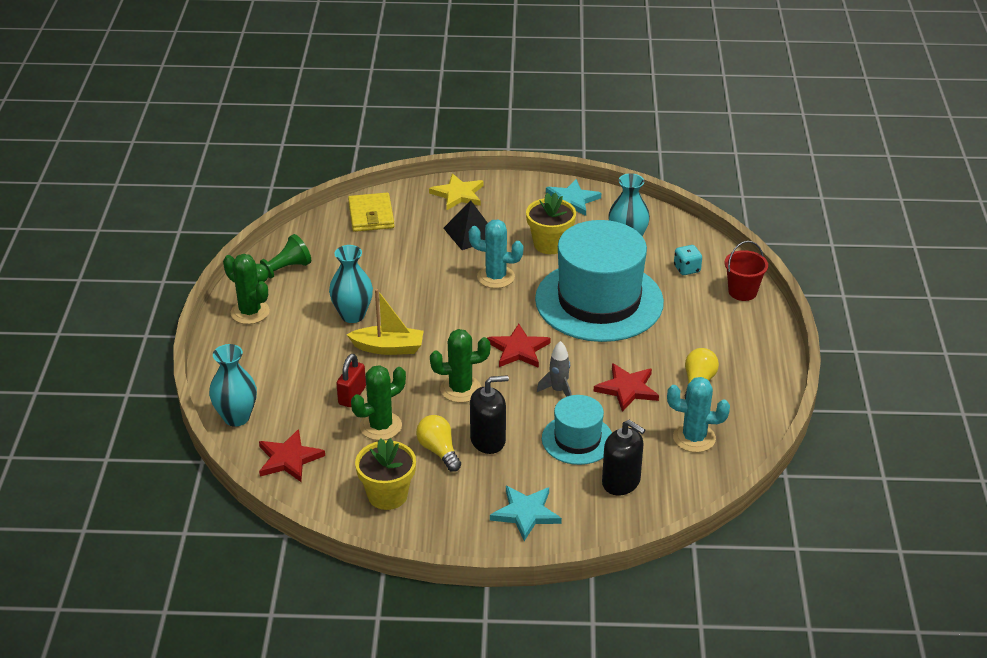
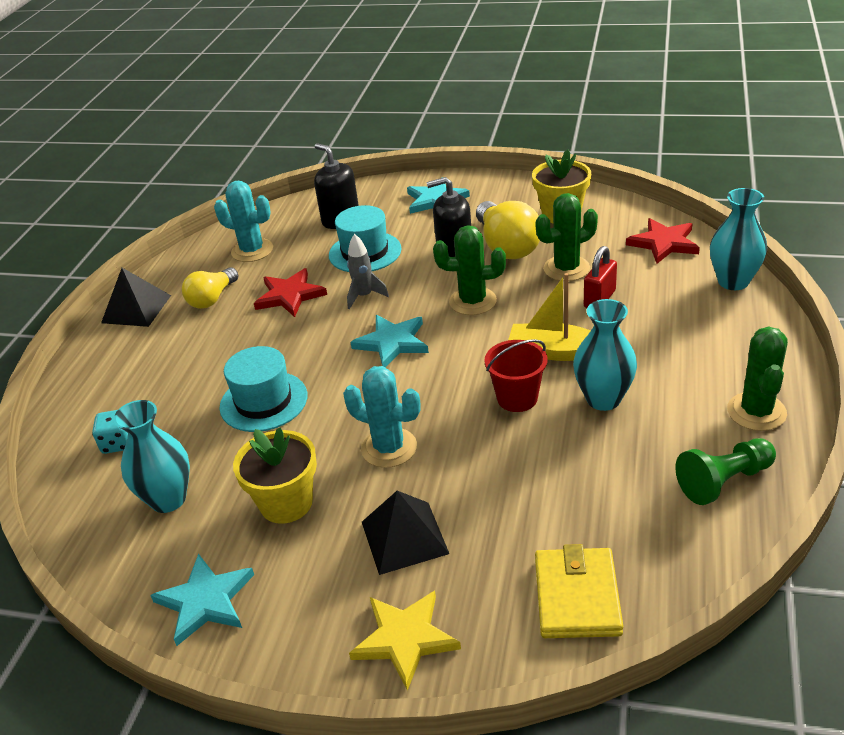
camera: 165 degrees left, 0 degrees up
(250, 312) = (756, 412): green cactus -> green cactus turned 45 degrees clockwise
(439, 451) = (507, 246): yellow light bulb -> yellow light bulb, size x1.57
(518, 349) = (392, 342): red star -> turquoise star
(599, 301) = (263, 401): turquoise hat -> turquoise hat, size x0.51
(742, 292) = (76, 404): red bucket -> red bucket (517, 398)
(761, 370) = (136, 309): none -> black pyramid

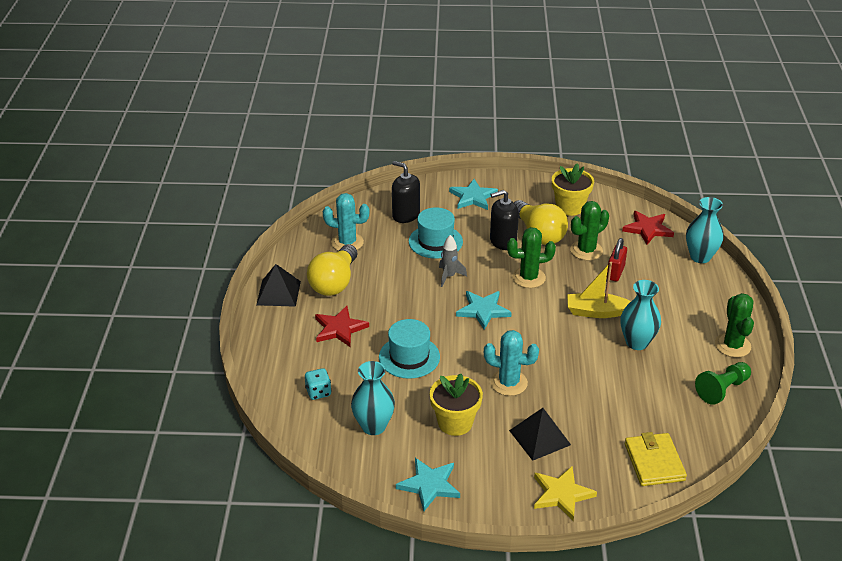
camera: 15 degrees left, 0 degrees up
(212, 299) = (334, 282): yellow light bulb -> yellow light bulb, size x1.57
(290, 295) = (393, 278): red star -> red star (339, 329)
(517, 398) = (581, 345): red bucket -> none

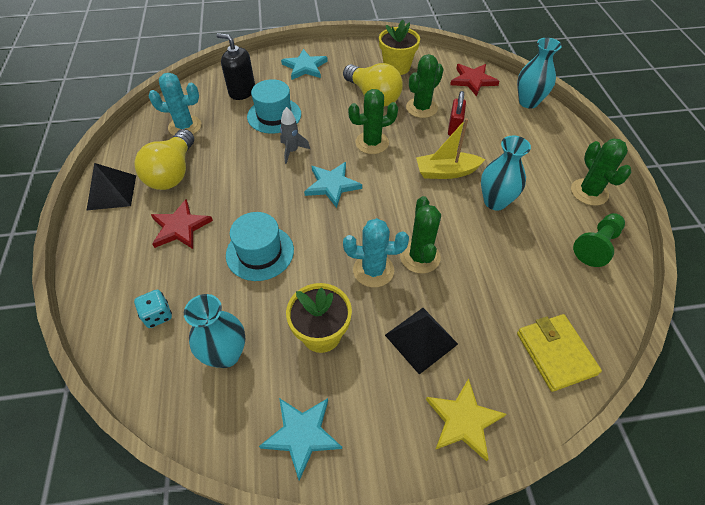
camera: 10 degrees left, 15 degrees up
(503, 241) = (340, 107): black soap dispenser -> none
(553, 378) = (420, 257): none -> green cactus

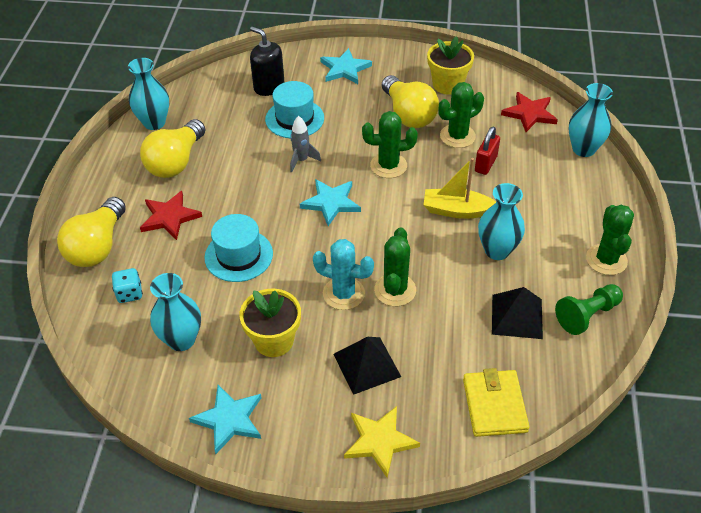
camera: 15 degrees right, 5 degrees down
(112, 192) = (113, 171): black pyramid -> black pyramid (517, 316)
(112, 271) = (97, 246): none -> yellow light bulb
(142, 139) = (154, 122): none -> turquoise vase
(185, 126) = (200, 116): turquoise cactus -> none

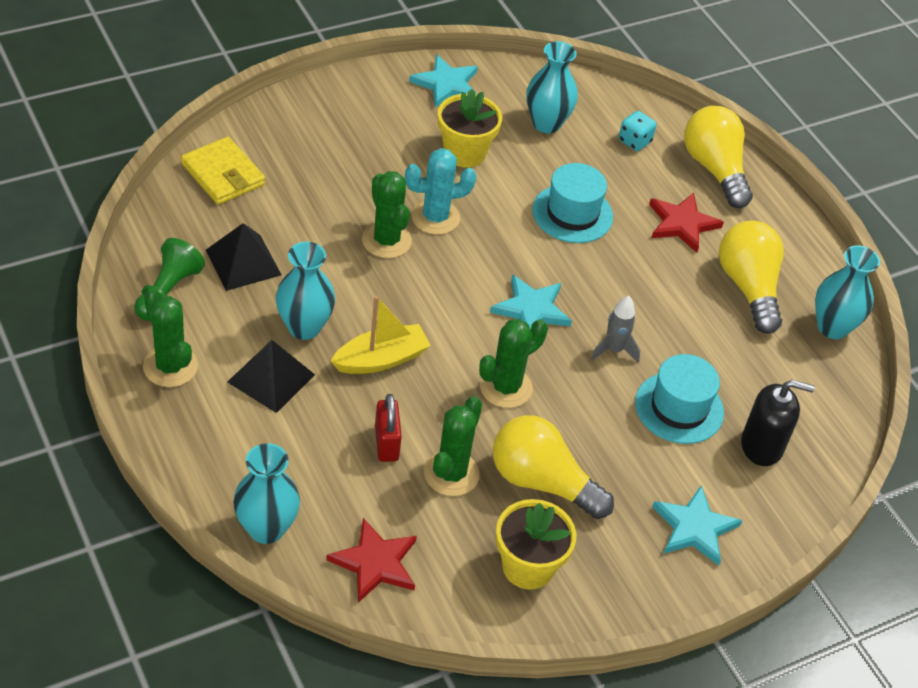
camera: 140 degrees right, 0 degrees up
(367, 365) = (363, 164): black pyramid -> black pyramid (271, 378)
(379, 441) = (309, 113): yellow star -> none

